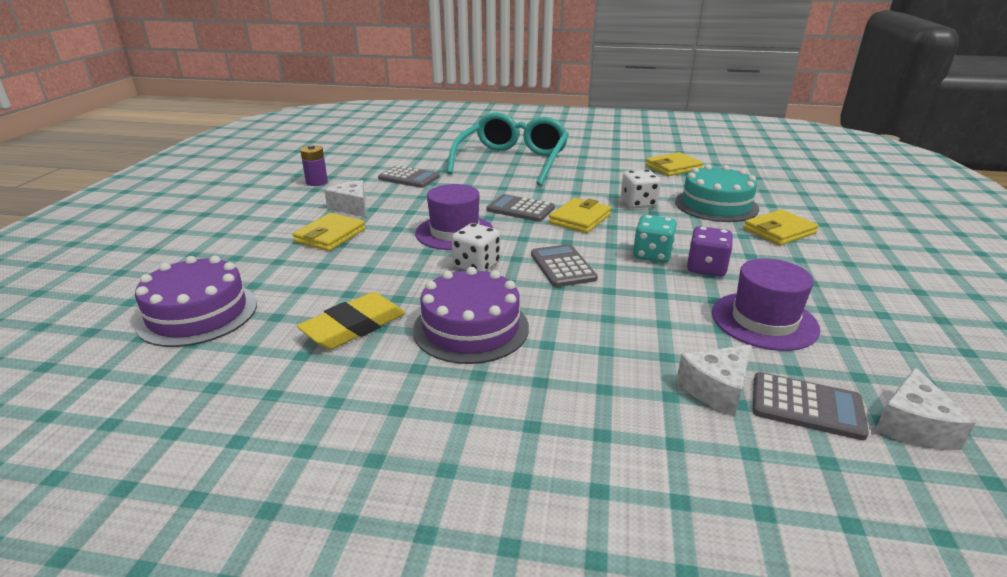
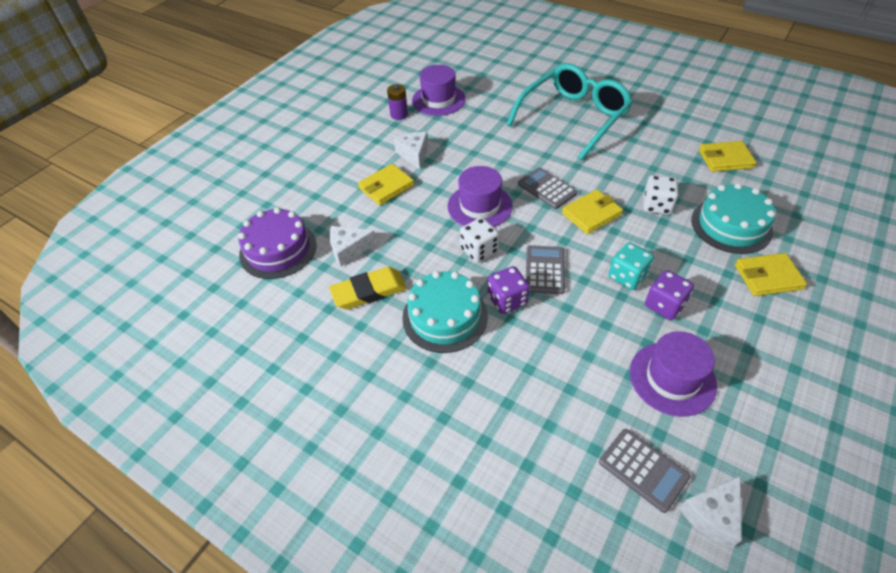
camera: 25 degrees right, 20 degrees up
(358, 167) = (438, 100): none -> purple hat
(409, 178) = (473, 124): grey calculator -> none
(471, 328) = (445, 316): purple cake -> turquoise cake
(538, 298) = (507, 300): none -> purple dice
(716, 389) = (586, 431): white cheese -> white cheese (348, 249)

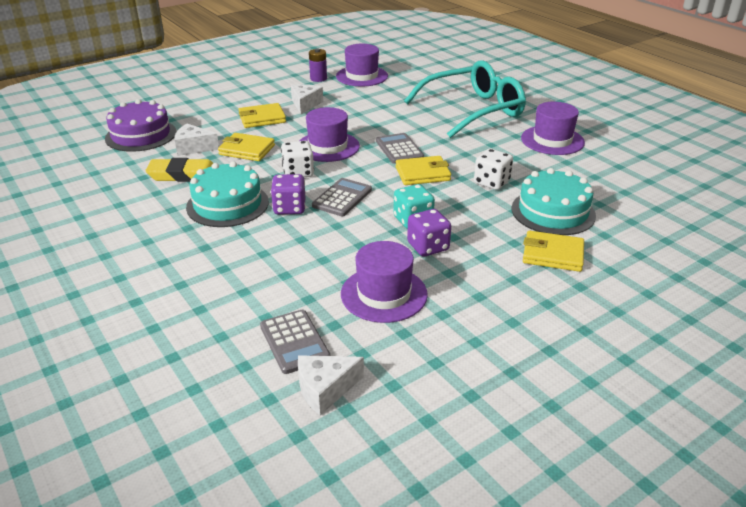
camera: 20 degrees right, 15 degrees down
(667, 136) = (552, 140): none -> purple hat
(725, 159) = (596, 167): yellow wallet -> yellow wallet (247, 150)

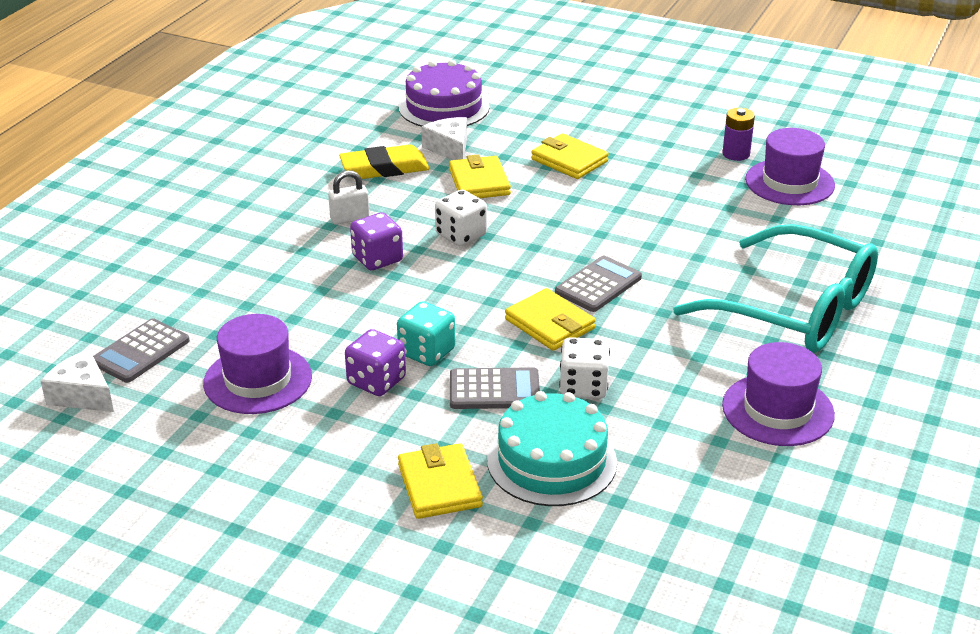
camera: 60 degrees right, 0 degrees up
(183, 175) = (384, 168): yellow eraser -> yellow eraser turned 75 degrees counterclockwise
(227, 204) = (350, 218): turquoise cake -> white padlock
(305, 104) = (645, 174): white cheese -> none
(328, 147) = (547, 231): purple hat -> none
(342, 198) = (432, 285): grey calculator -> grey calculator (494, 390)

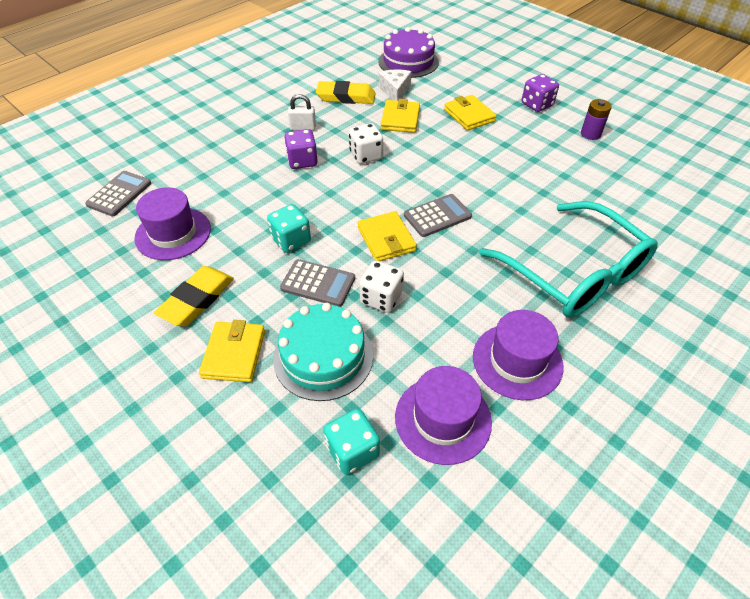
camera: 20 degrees right, 15 degrees up
(82, 395) = (66, 216): white cheese -> none
(140, 352) = (119, 194): grey calculator -> grey calculator turned 150 degrees clockwise
(348, 443) = (197, 299): none -> yellow eraser
(376, 381) = (245, 255): purple dice -> purple dice (537, 105)
(644, 538) = (352, 451): none -> turquoise dice
(789, 182) = (620, 165): purple hat -> purple hat (443, 419)

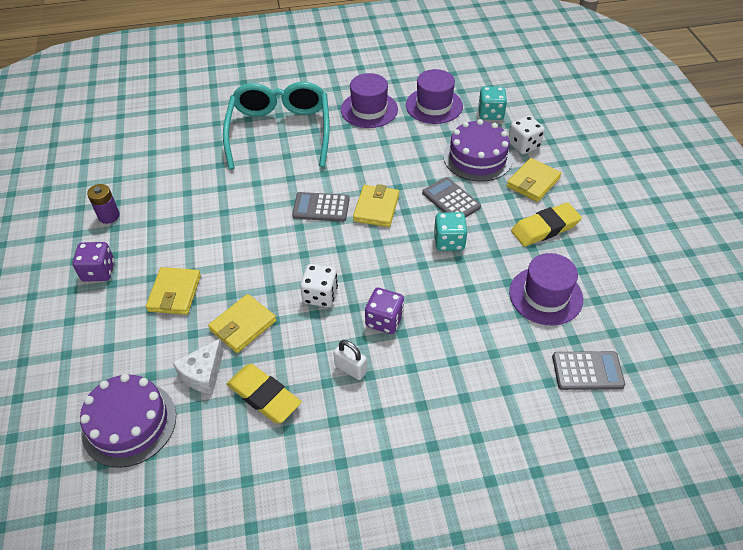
camera: 145 degrees left, 0 degrees up
(119, 194) = (587, 371): grey calculator -> grey calculator turned 150 degrees counterclockwise
(323, 356) = (477, 157): turquoise cake -> purple cake
(381, 298) = (415, 172): white dice -> white dice (523, 145)

